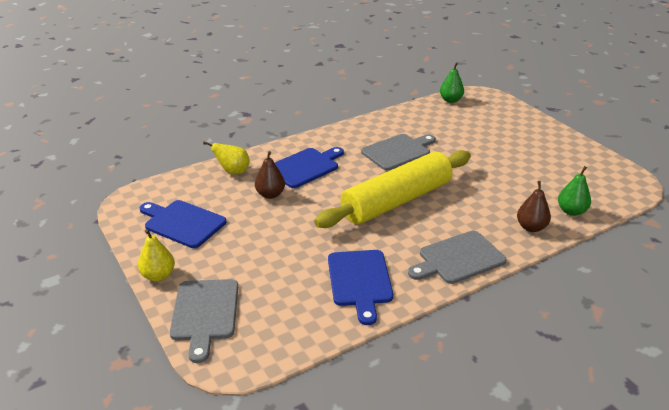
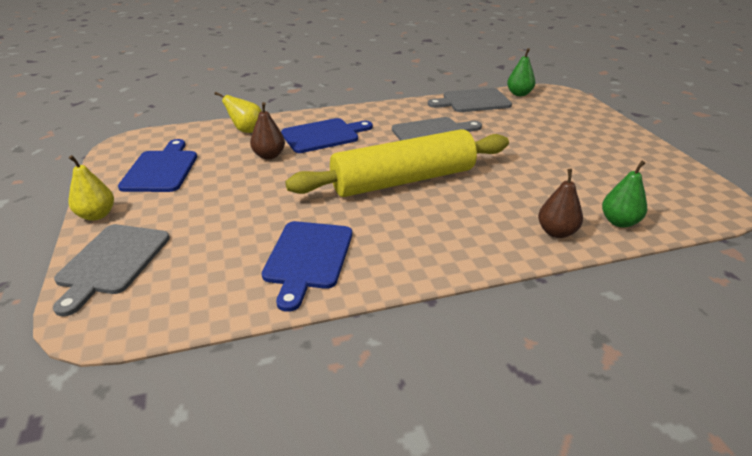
camera: 15 degrees right, 0 degrees up
(182, 223) = (161, 169): blue cutting board -> blue cutting board turned 45 degrees clockwise
(458, 258) = (443, 253): grey cutting board -> grey cutting board (473, 101)

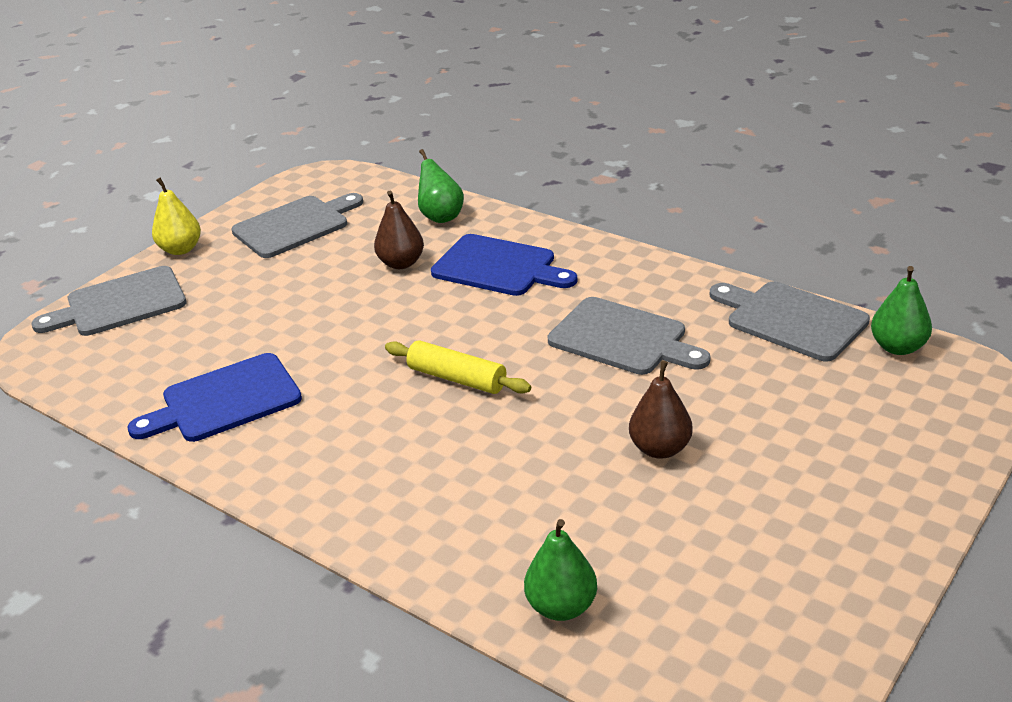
camera: 55 degrees right, 0 degrees up
(161, 169) = (295, 225): blue cutting board -> grey cutting board
(246, 130) = (441, 217): yellow pear -> green pear
(403, 180) = (457, 378): yellow rolling pin -> yellow rolling pin, size x0.46
(556, 232) = (466, 556): brown pear -> brown pear (660, 449)

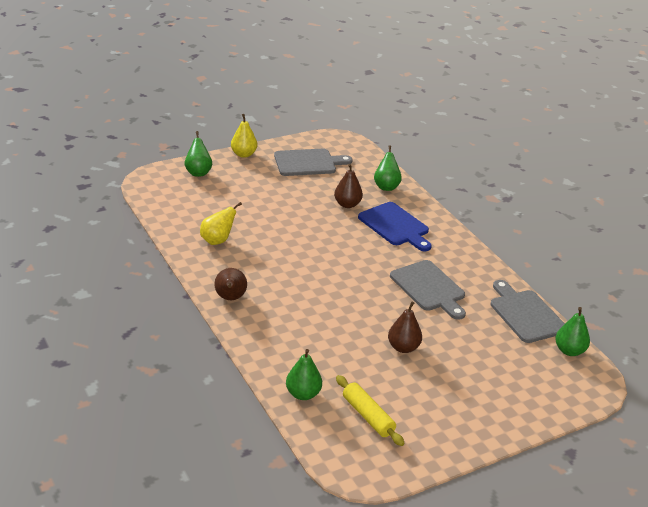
camera: 20 degrees right, 0 degrees up
(120, 304) = (198, 172): grey cutting board -> green pear
(225, 400) = (217, 241): blue cutting board -> yellow pear
(313, 490) = (230, 298): none -> brown pear
(457, 378) = (332, 274): yellow rolling pin -> yellow rolling pin (368, 416)

